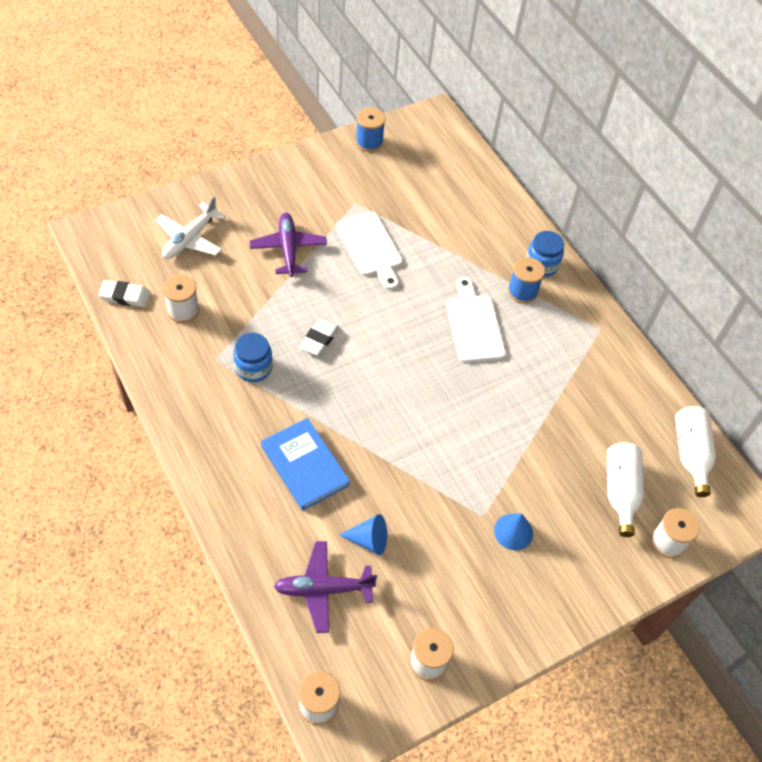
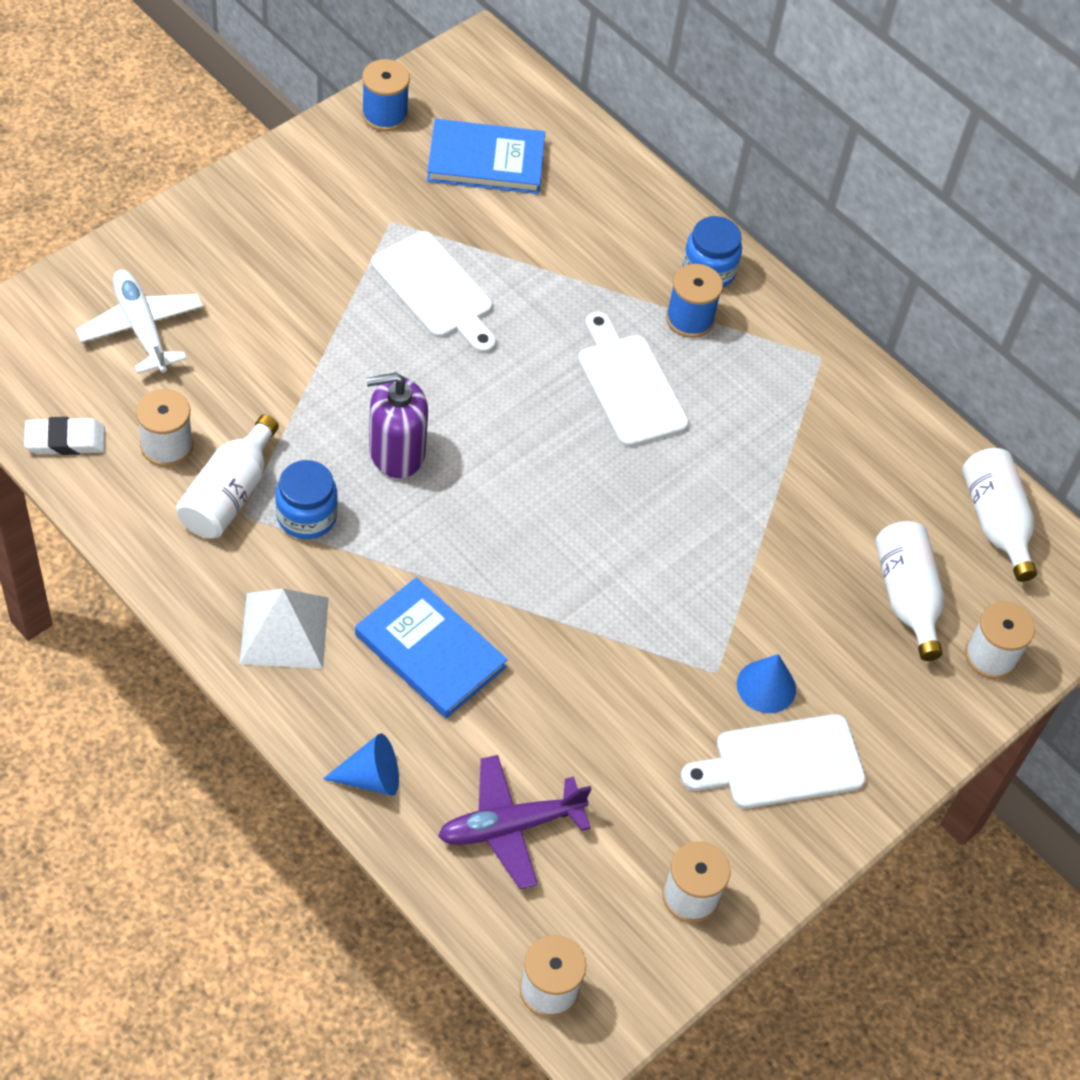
camera: 15 degrees left, 0 degrees up
(190, 239) = (141, 328): white plane -> white plane turned 135 degrees clockwise
(211, 346) = (229, 494): none -> white bottle
(219, 435) = (284, 630): none -> white pyramid
(288, 249) = (305, 315): purple plane -> none
(319, 339) = (396, 452): white eraser -> purple soap dispenser
(369, 540) = (557, 742): blue cone -> blue cone (371, 777)
(422, 178) = (486, 161): none -> blue book
(511, 584) = (781, 763): none -> white cutting board

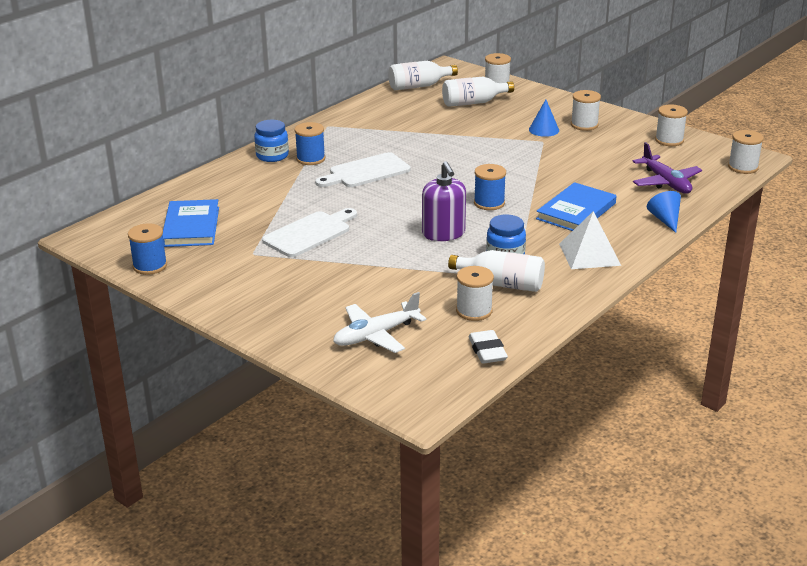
camera: 90 degrees left, 25 degrees down
(485, 533) = (489, 203): none -> blue spool
(781, 763) = (584, 125): white cutting board -> white spool

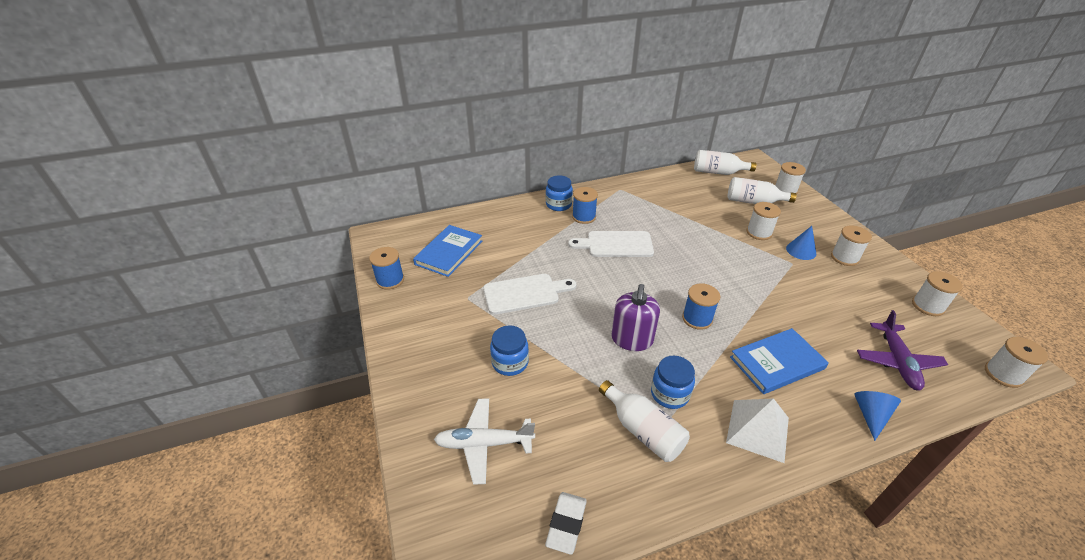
camera: 30 degrees right, 10 degrees up
(346, 282) = (510, 362): none -> blue jar
(474, 311) = (592, 456): white spool -> white spool (759, 233)

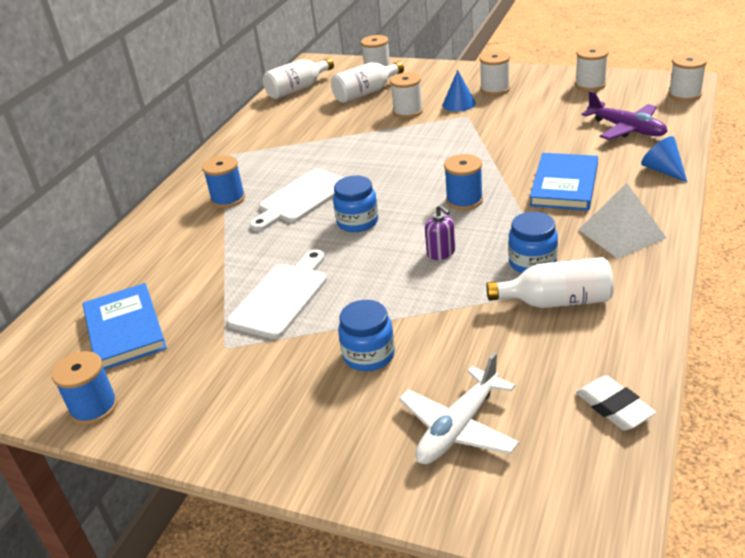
camera: 45 degrees left, 5 degrees down
(558, 204) = (180, 206): blue jar -> blue jar (357, 222)
(632, 339) = (441, 253): purple soap dispenser -> purple soap dispenser, size x0.57

